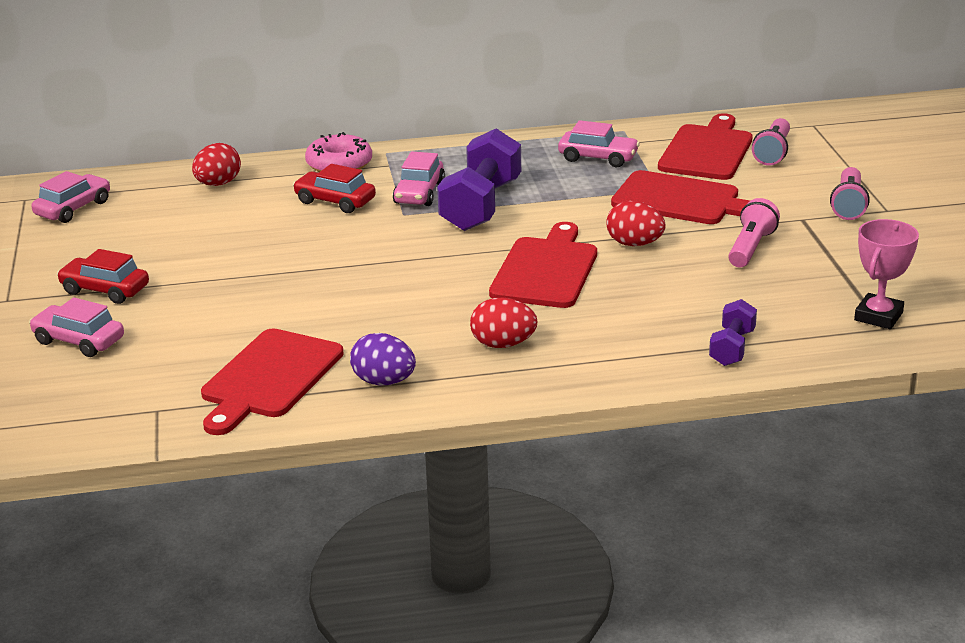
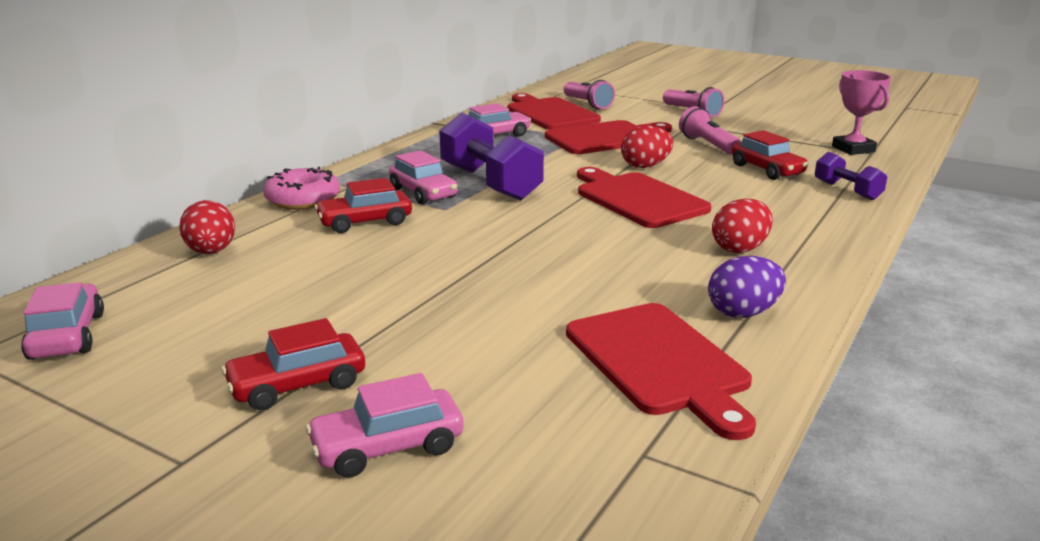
camera: 50 degrees left, 5 degrees down
(725, 296) = (767, 170): none -> red car

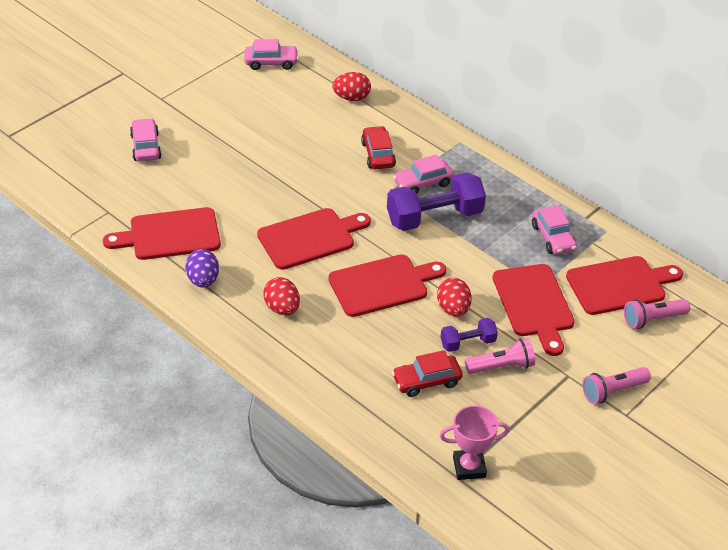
camera: 100 degrees right, 20 degrees up
(297, 385) = (201, 125): red car -> none
(303, 199) = (424, 131): pink donut -> none
(580, 247) = (310, 238): none -> red cutting board
(847, 190) = (366, 411): purple dumbbell -> purple dumbbell (467, 343)

